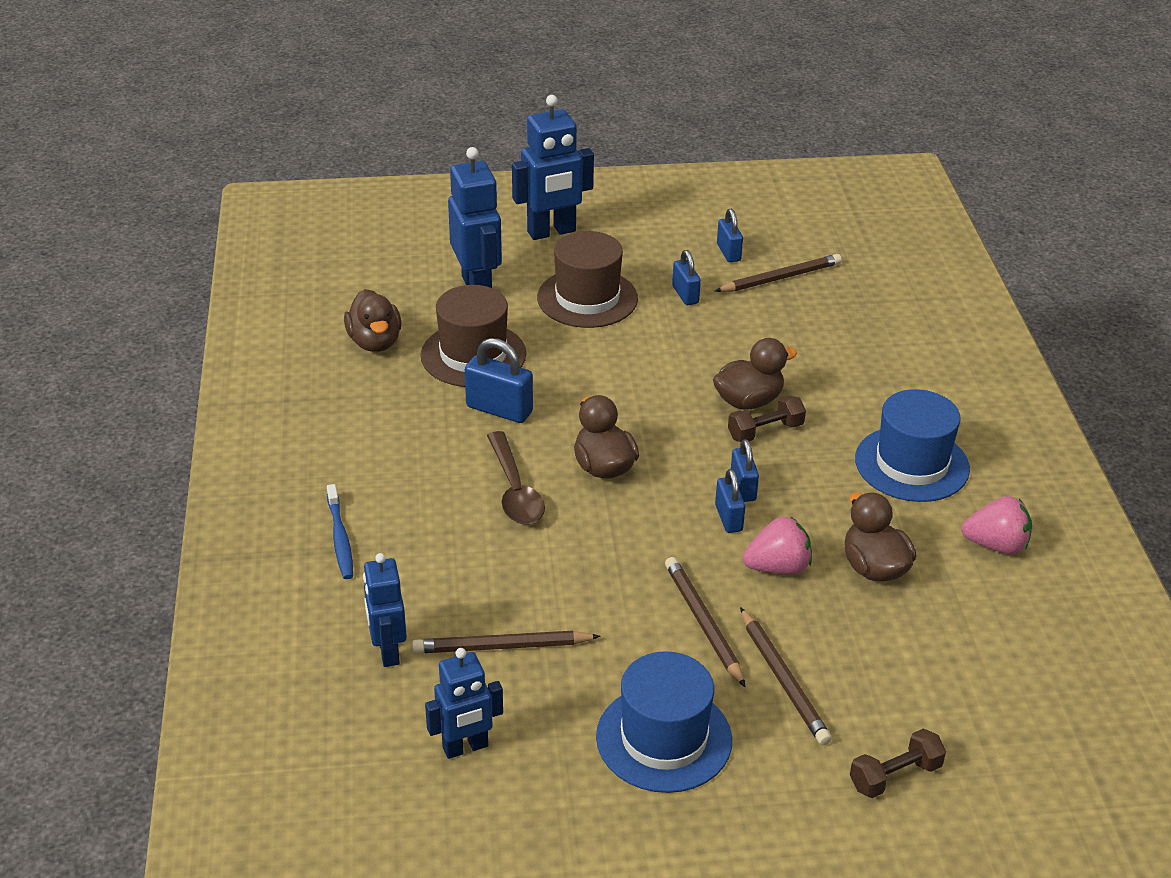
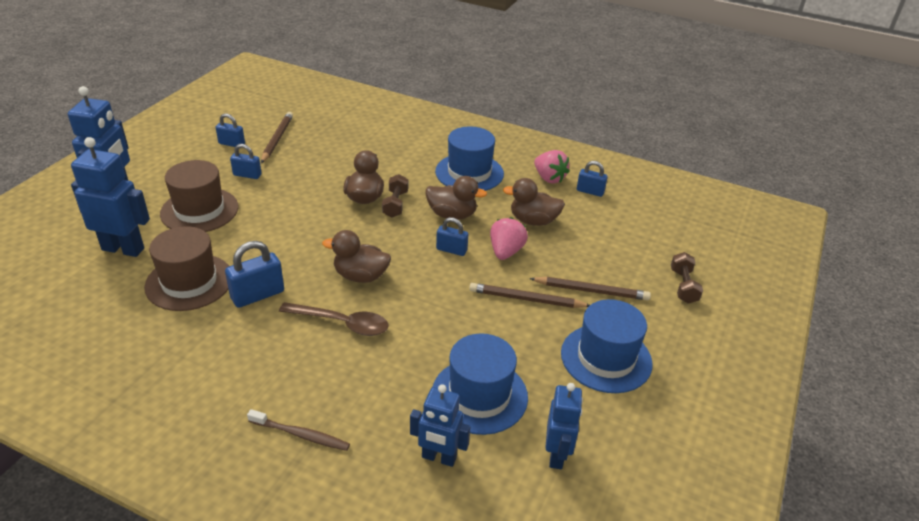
camera: 60 degrees left, 0 degrees up
(340, 538) = (301, 435): blue toothbrush -> brown toothbrush
(375, 342) = (112, 323): brown duck -> brown duck (452, 215)
(502, 647) = (479, 395): brown pencil -> blue hat
(742, 488) = (432, 233): blue padlock -> blue padlock (590, 191)
(996, 545) = (549, 178): pink strawberry -> pink strawberry turned 105 degrees clockwise

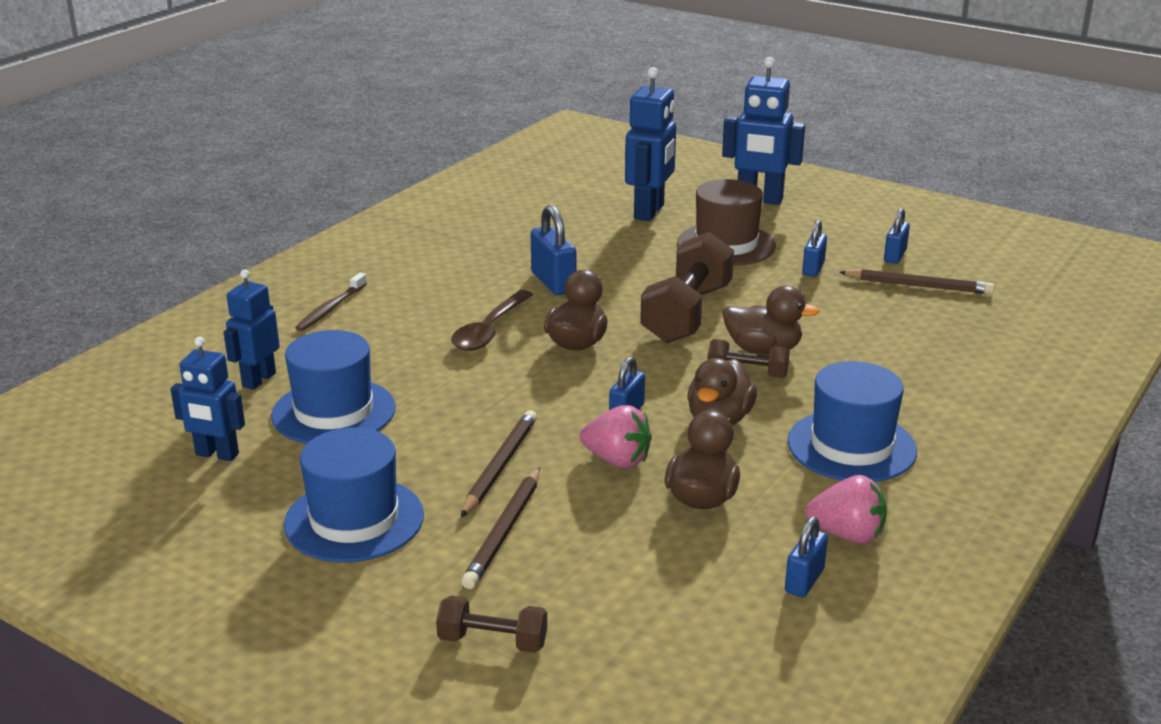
camera: 100 degrees right, 10 degrees down
(189, 282) = (585, 247): brown hat -> none
(314, 228) = (687, 314): none -> brown dumbbell
(549, 178) = (847, 535): pink strawberry -> pink strawberry turned 135 degrees counterclockwise

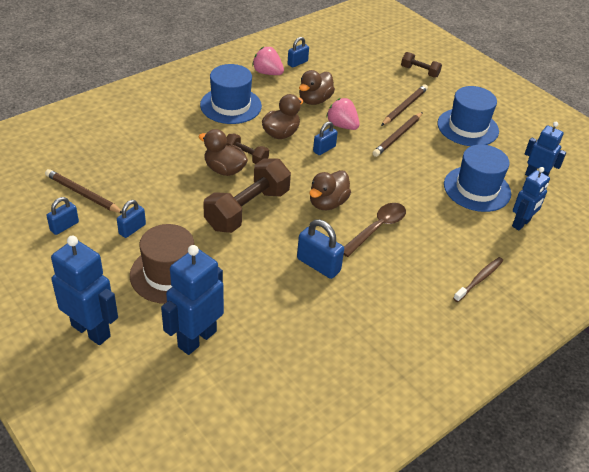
camera: 165 degrees left, 15 degrees up
(553, 282) = (318, 265): blue padlock -> blue padlock turned 45 degrees counterclockwise

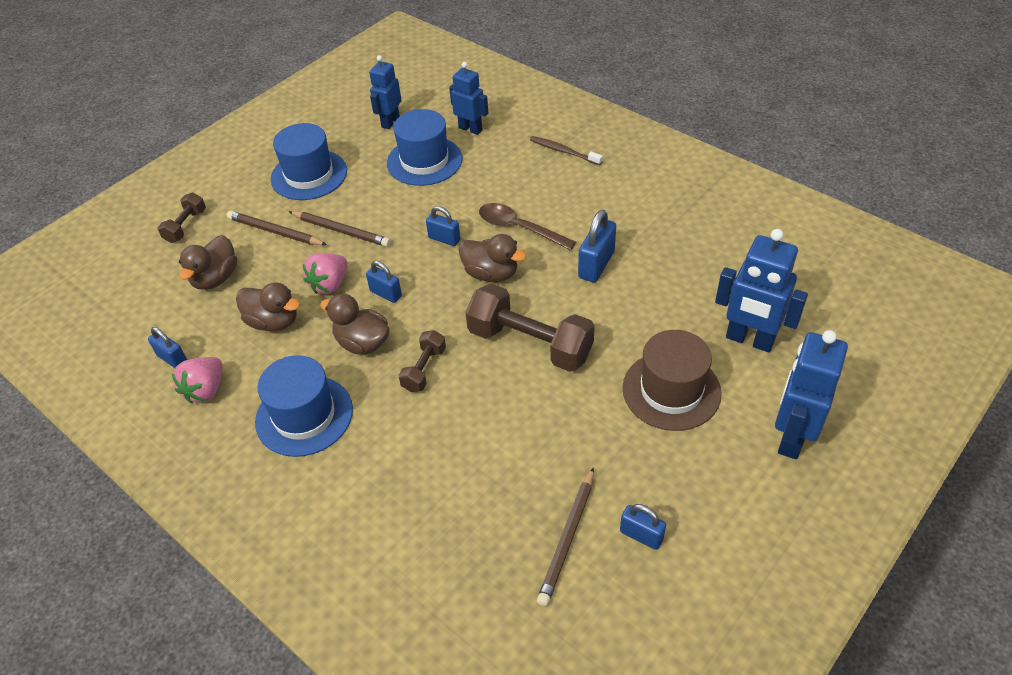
camera: 95 degrees left, 5 degrees up
(132, 229) = (613, 452): blue padlock -> blue padlock (444, 239)
(224, 170) = (459, 386): brown duck -> brown duck (215, 278)

